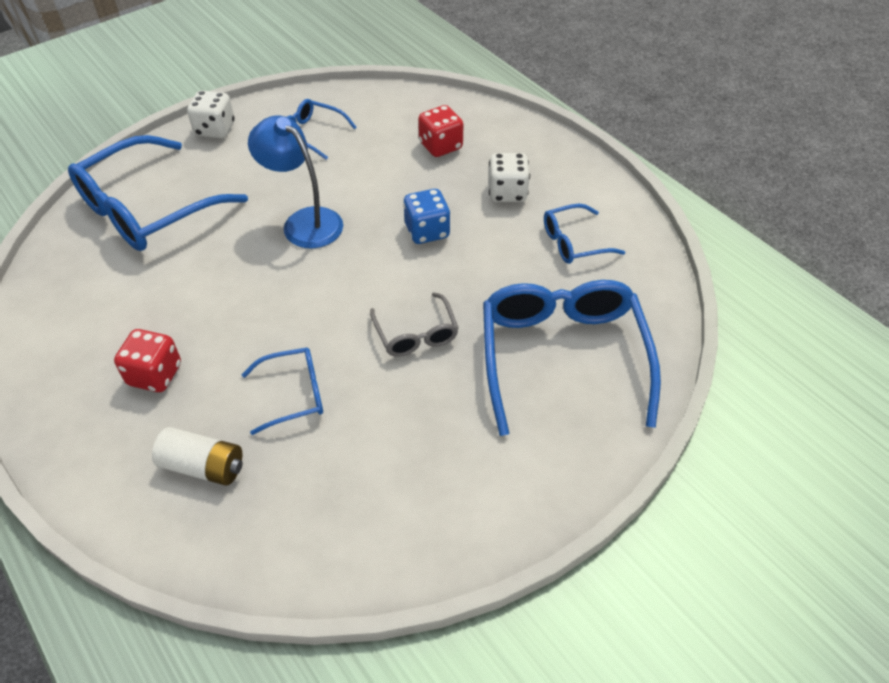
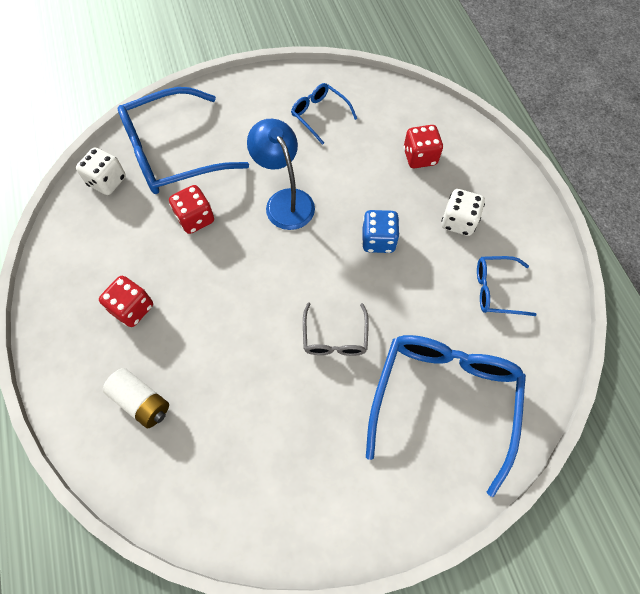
camera: 20 degrees right, 15 degrees up
(201, 265) = (195, 218): none -> red dice
(215, 129) = (246, 89): white dice -> white dice (107, 181)
(293, 394) = (224, 361): blue glasses -> none

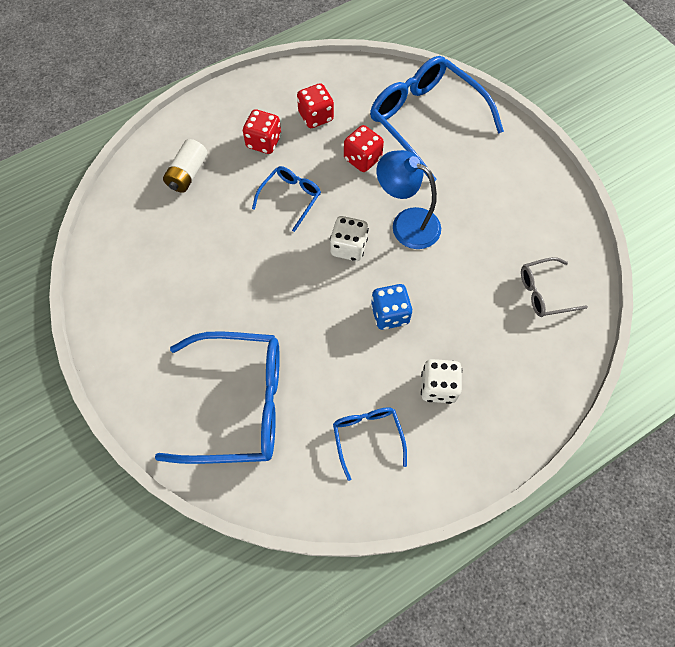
camera: 75 degrees right, 0 degrees up
(107, 181) = (377, 84): white dice -> white dice (348, 247)
(285, 201) = (406, 223): blue lamp -> blue lamp turned 105 degrees counterclockwise
(319, 115) = (522, 227): blue glasses -> blue glasses (290, 198)
(335, 337) = (277, 299): grey glasses -> grey glasses (544, 292)
(419, 157) = (507, 334): red dice -> red dice (316, 116)

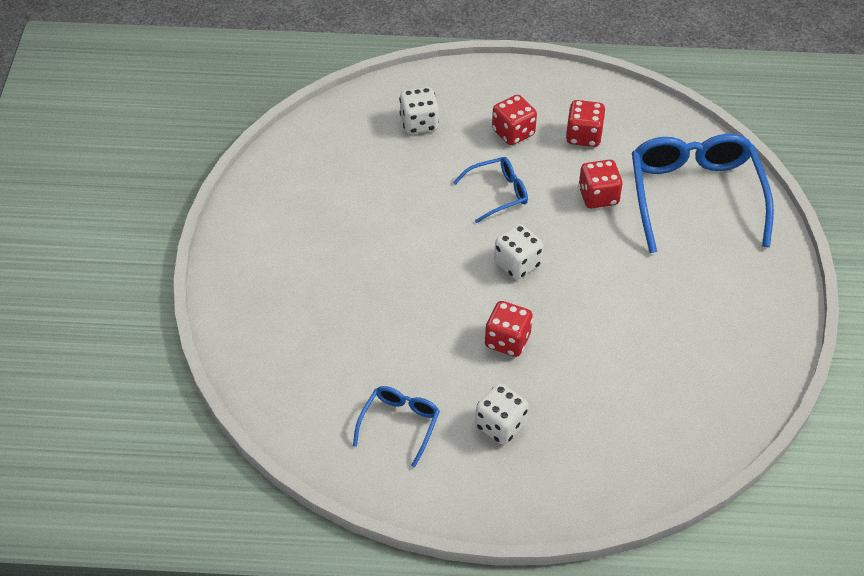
camera: 35 degrees right, 15 degrees down
(187, 174) = (419, 123): white battery -> white dice
(238, 404) = (309, 331): blue glasses -> none
(390, 314) = (507, 341): blue dice -> red dice
(406, 223) = (592, 275): blue lamp -> none
(544, 292) = (680, 411): grey glasses -> none

